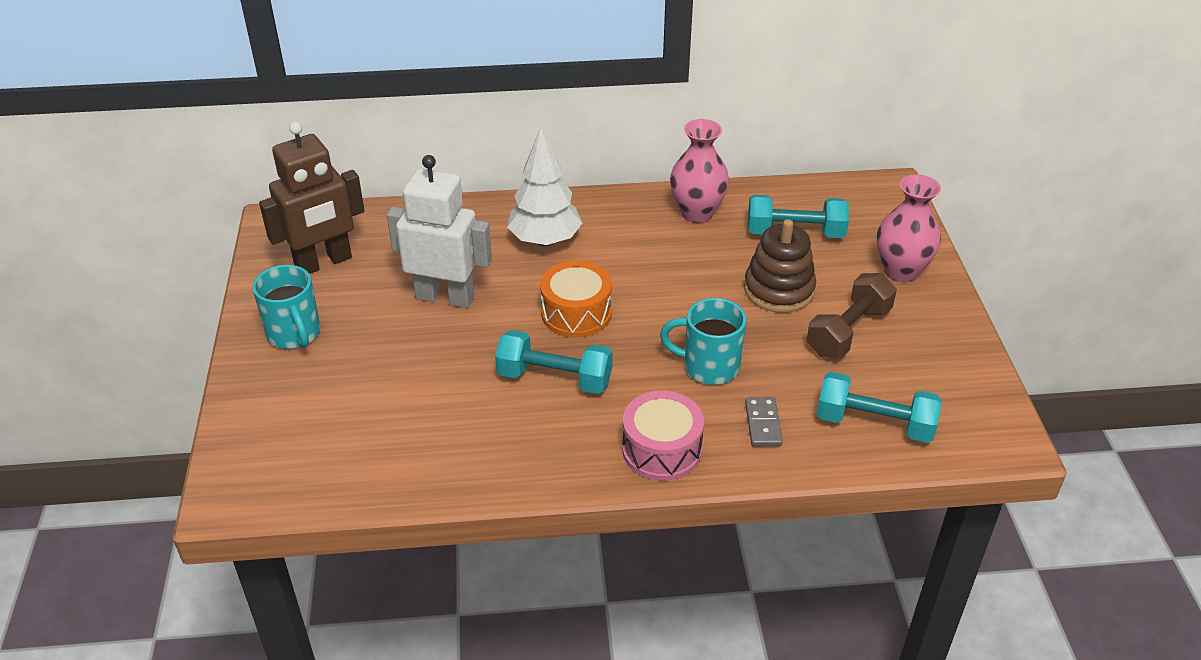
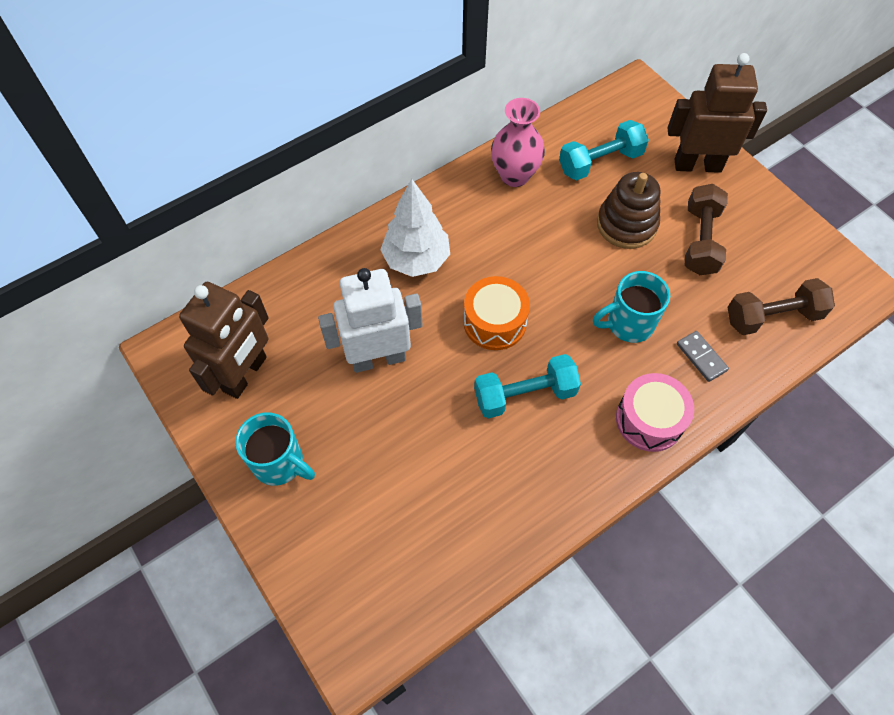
camera: 30 degrees left, 20 degrees up
(874, 423) = (772, 317): turquoise dumbbell -> brown dumbbell
(901, 271) = (697, 165): pink vase -> brown robot

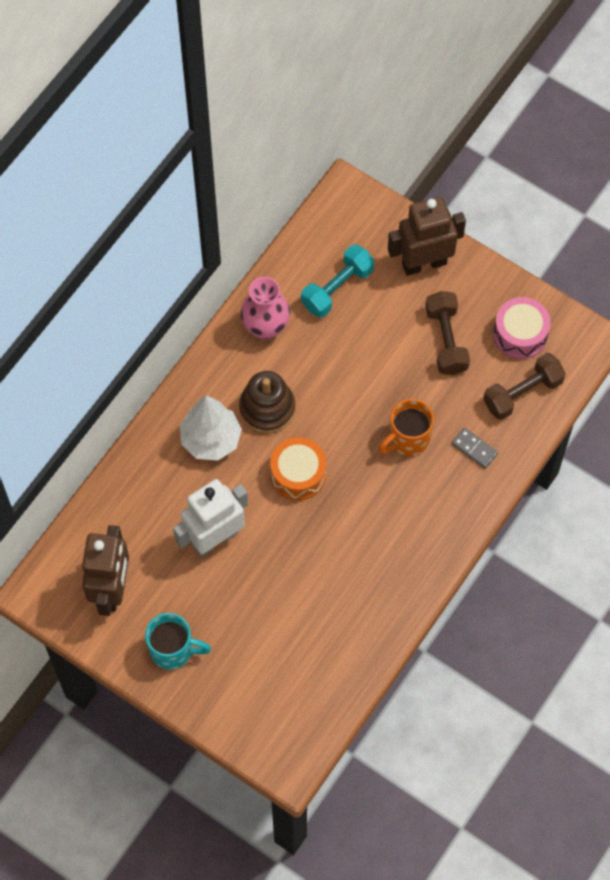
camera: 20 degrees left, 5 degrees up
(524, 395) = (344, 529): turquoise dumbbell -> none
(626, 224) = (379, 345): brown stacking toy -> brown stacking toy (267, 408)
(628, 324) = (407, 439): turquoise mug -> orange mug
(649, 420) = (448, 516): pink drum -> pink drum (520, 334)

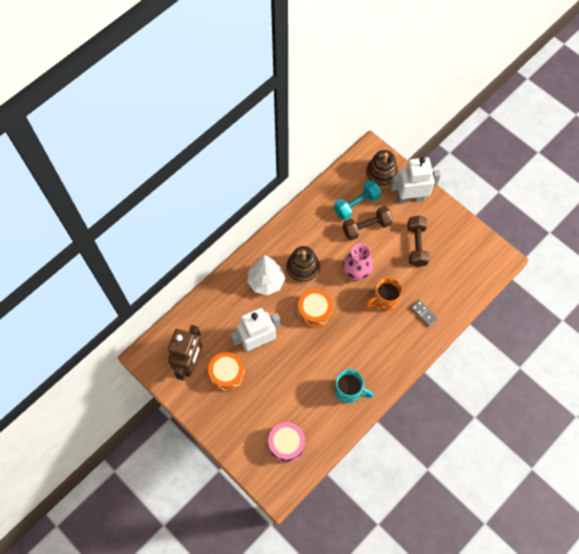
camera: 10 degrees right, 0 degrees up
(173, 650) = (220, 406): turquoise mug -> turquoise mug (349, 391)
(175, 597) = (227, 374): none -> orange drum
(266, 327) = (310, 221): pink vase -> pink vase (356, 272)
(369, 231) = (381, 174): none -> brown stacking toy
(424, 263) = (410, 198): brown robot -> white robot
(520, 334) = (461, 249): pink drum -> pink drum (286, 444)
(522, 393) = (458, 284): brown dumbbell -> brown dumbbell (366, 227)

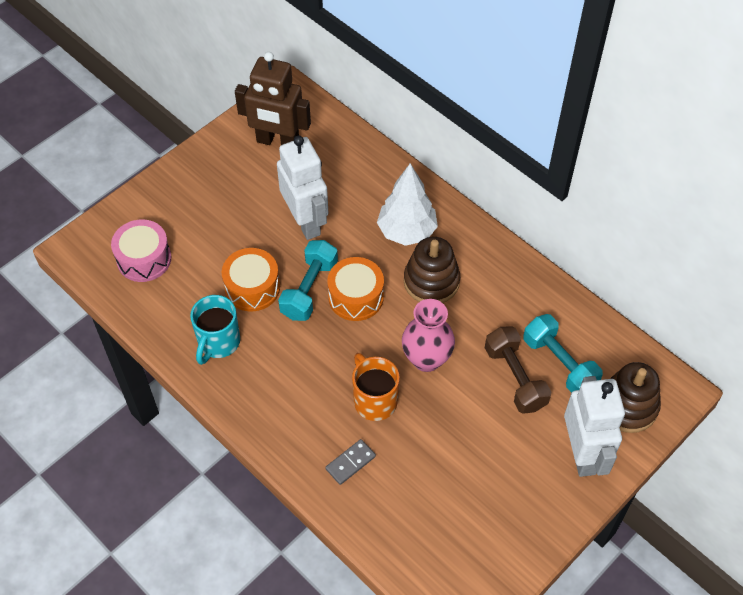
camera: 90 degrees right, 10 degrees down
(227, 374) = (257, 185): orange drum -> orange drum (252, 288)
(309, 338) = (309, 289): none -> turquoise dumbbell
(416, 245) = (484, 459): brown dumbbell -> none

